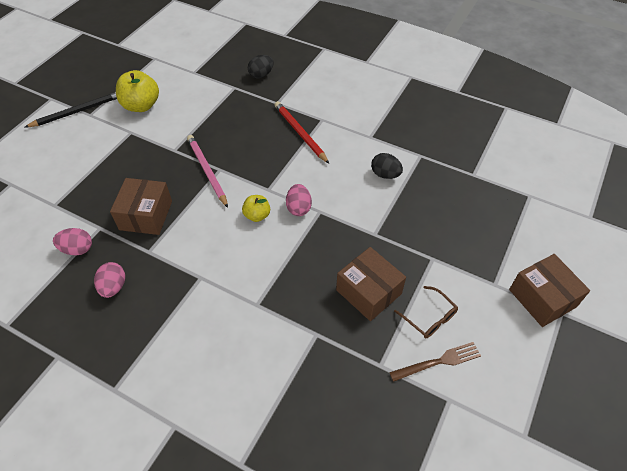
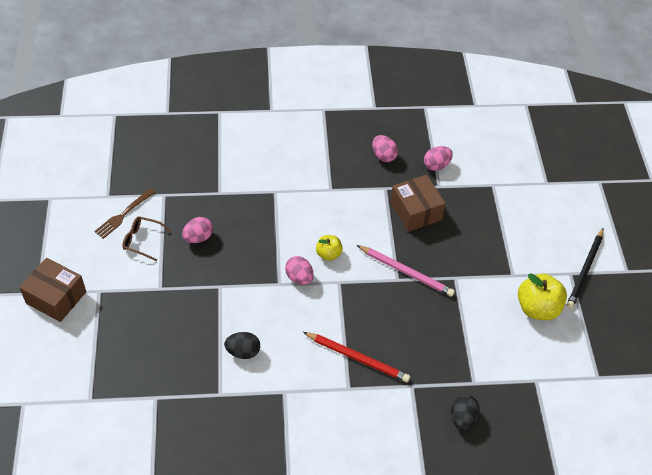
camera: 145 degrees right, 0 degrees up
(368, 292) = (198, 237): brown box -> pink egg

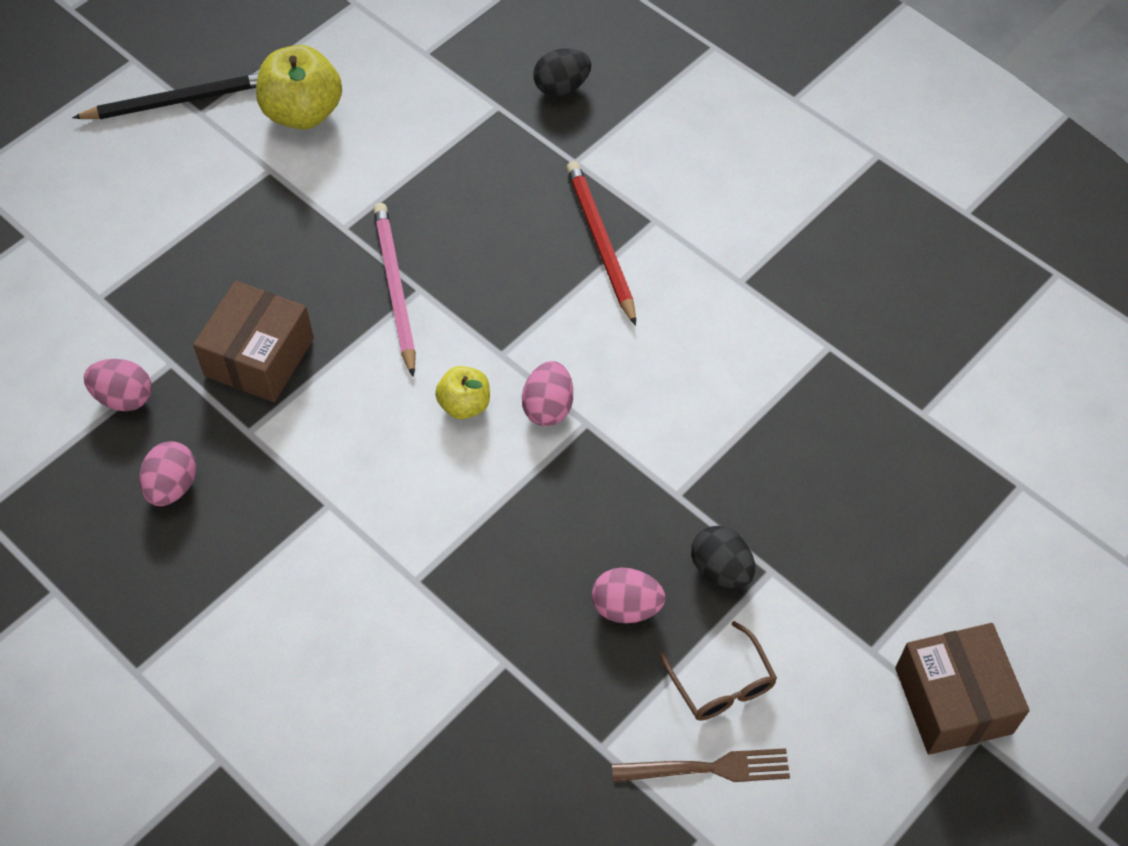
camera: 130 degrees left, 5 degrees up
(243, 351) = (742, 373): black egg -> black egg (721, 569)

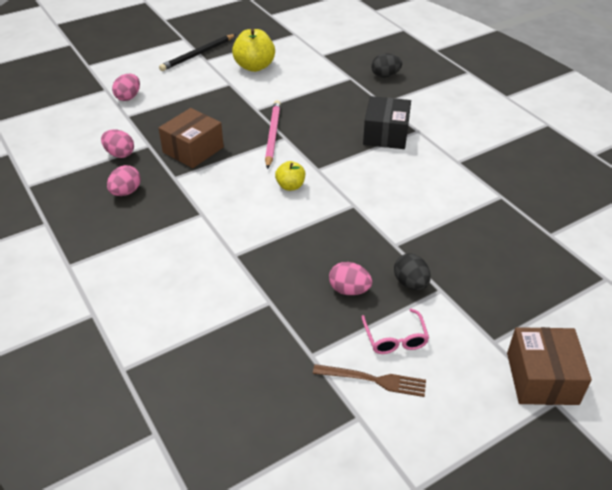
camera: 15 degrees right, 15 degrees down
(178, 101) = (198, 54): black pencil -> black pencil turned 135 degrees clockwise
(548, 407) = (335, 195): pink egg -> pink egg (128, 97)
(600, 242) = (386, 134): red pencil -> black box
(722, 684) = (395, 338): brown glasses -> pink glasses

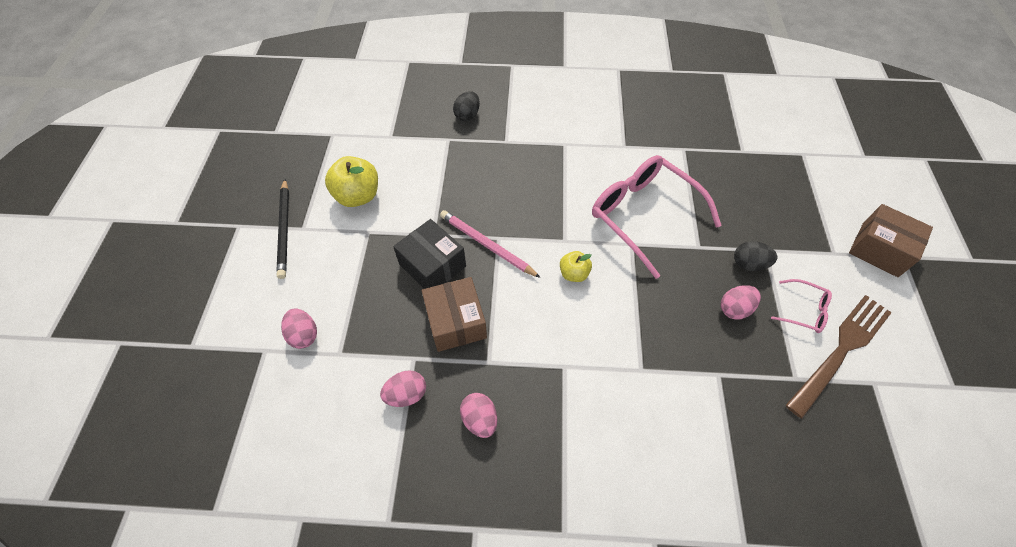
camera: 55 degrees left, 15 degrees up
(374, 380) = (841, 350): brown fork -> brown fork, size x1.70
(386, 134) = (553, 167): black box -> black box (432, 265)
(392, 200) = (644, 215): none -> pink glasses

